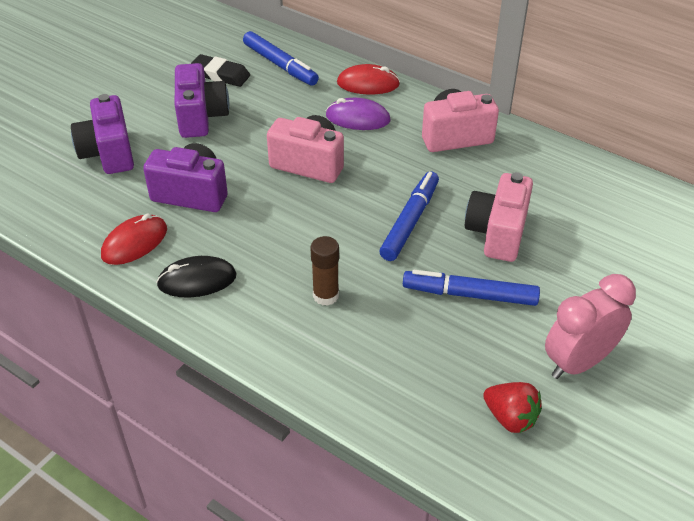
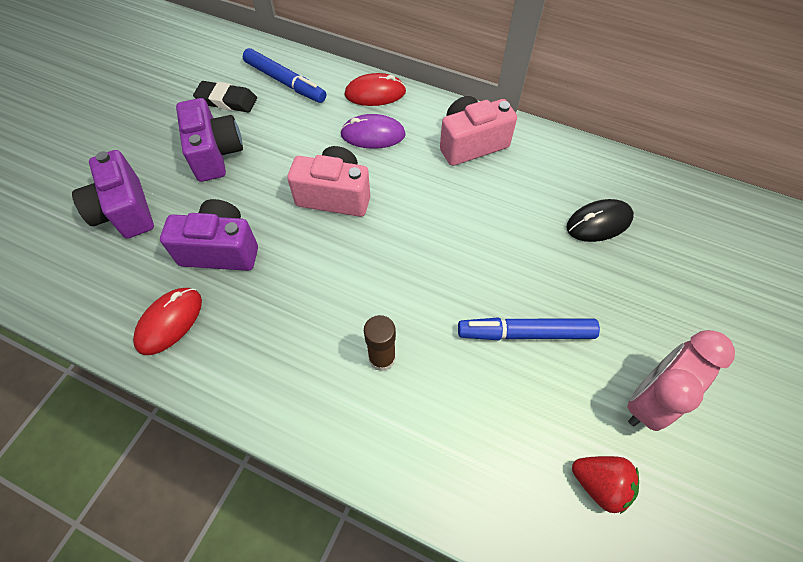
camera: 10 degrees left, 15 degrees up
(197, 280) = (244, 360): black mouse -> black mouse (599, 223)
(410, 221) = (448, 251): blue marker -> none
(497, 233) = (536, 253): pink camera -> none

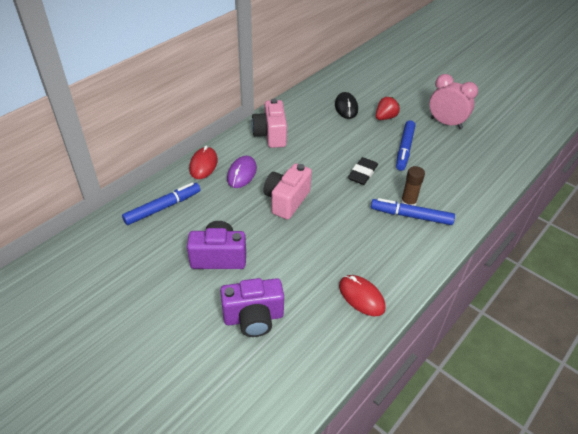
camera: 75 degrees left, 15 degrees down
(221, 250) = (311, 264): purple camera -> none
(227, 101) = (163, 244): black eraser -> black eraser (362, 174)
(351, 366) = (411, 216): none -> blue marker
(599, 484) = (482, 148): red strawberry -> red strawberry (385, 117)
(649, 400) = (446, 123): pink clock -> pink clock turned 150 degrees clockwise

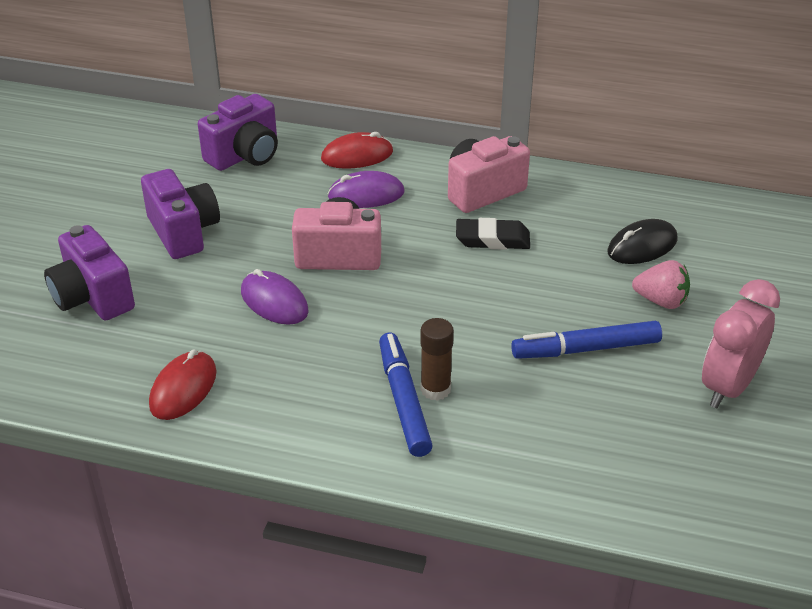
camera: 65 degrees right, 5 degrees down
(163, 207) = (245, 155): blue marker -> purple camera
(309, 237) = (274, 302): none -> purple mouse
(362, 174) = (469, 315): black eraser -> black eraser (492, 239)
(385, 117) = (661, 301): red strawberry -> pink strawberry
(446, 123) = (728, 387): pink clock -> pink clock turned 150 degrees counterclockwise

